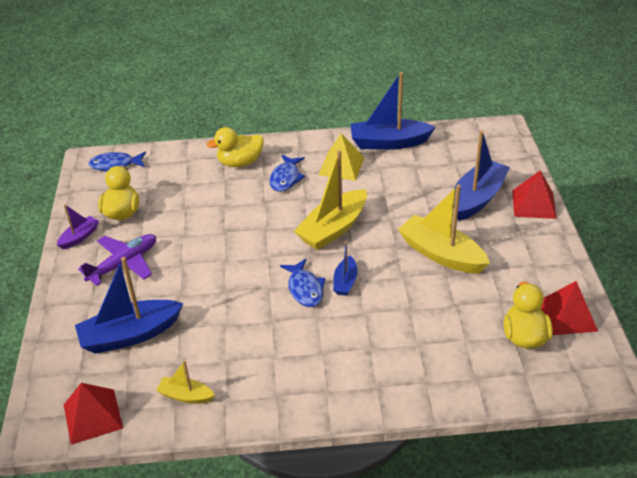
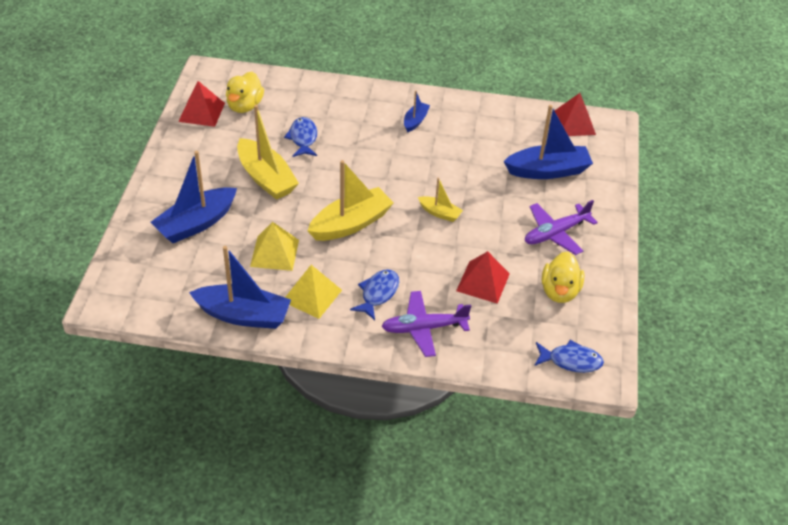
camera: 170 degrees left, 5 degrees up
(79, 237) = (602, 272): purple boat -> none
(186, 396) = (506, 121): yellow boat -> yellow boat (440, 213)
(240, 162) = (423, 328): yellow duck -> purple plane
(305, 289) = (396, 175): blue fish -> blue fish (303, 138)
(345, 282) = (360, 173): blue boat -> blue boat (415, 121)
(391, 190) = (274, 253): none -> yellow pyramid
(533, 204) = (148, 205): red pyramid -> red pyramid (483, 282)

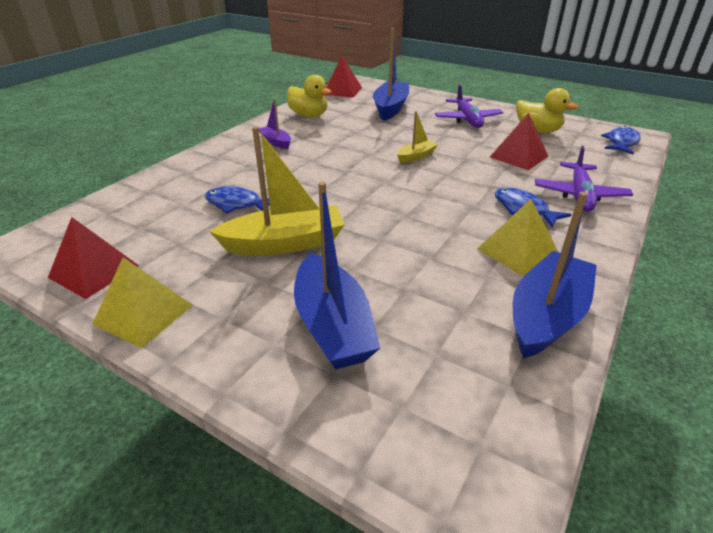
camera: 65 degrees left, 10 degrees down
(244, 106) = (129, 232): yellow duck -> yellow duck (309, 115)
(274, 253) = (430, 264): yellow pyramid -> yellow pyramid (143, 314)
(351, 224) = (405, 203): yellow boat -> none
(415, 121) = (276, 142): blue boat -> purple boat

